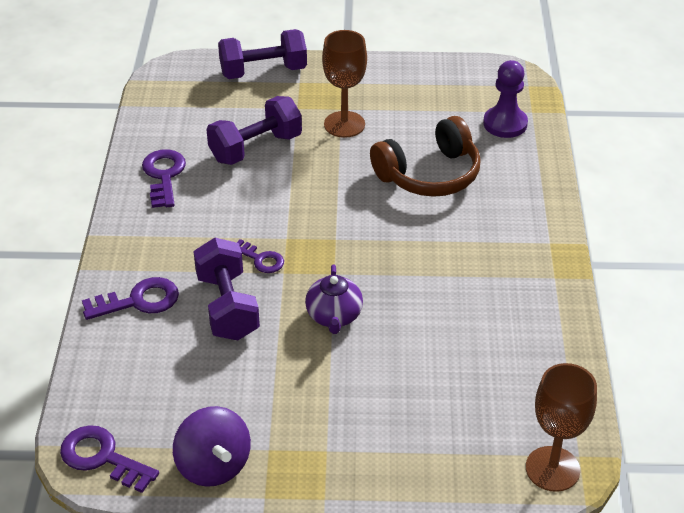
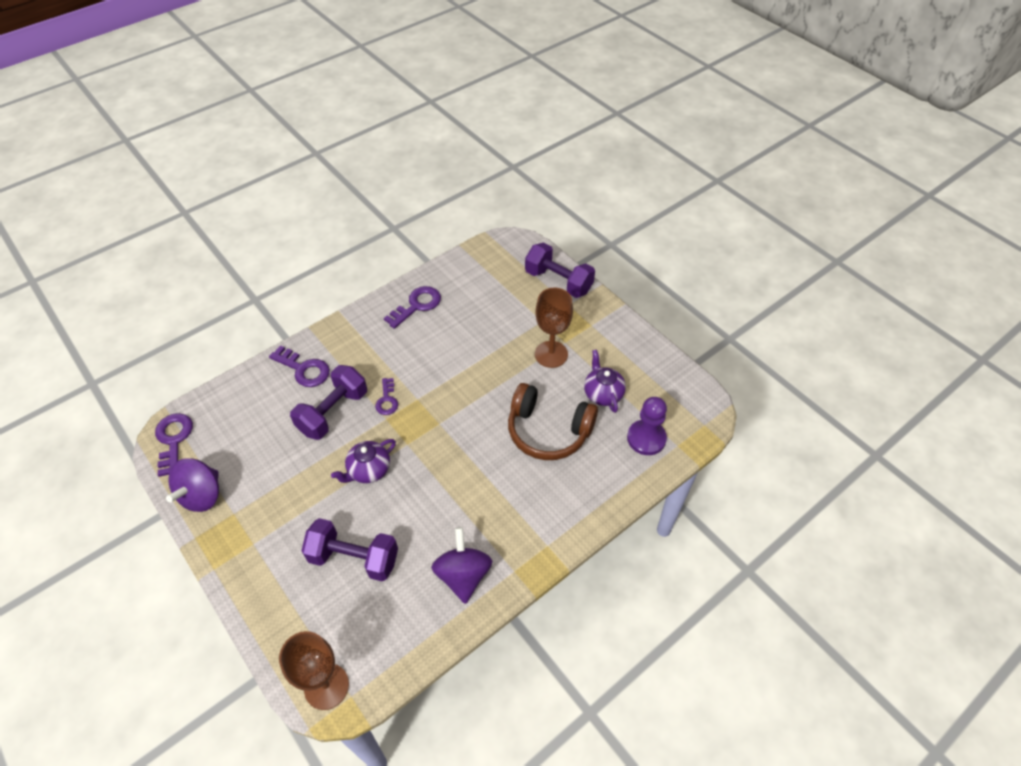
camera: 50 degrees right, 10 degrees up
(255, 148) = (483, 328): purple dumbbell -> purple dumbbell (354, 558)
(428, 120) = (602, 393): none -> purple teapot
(526, 312) = (463, 575): none -> purple spinning top

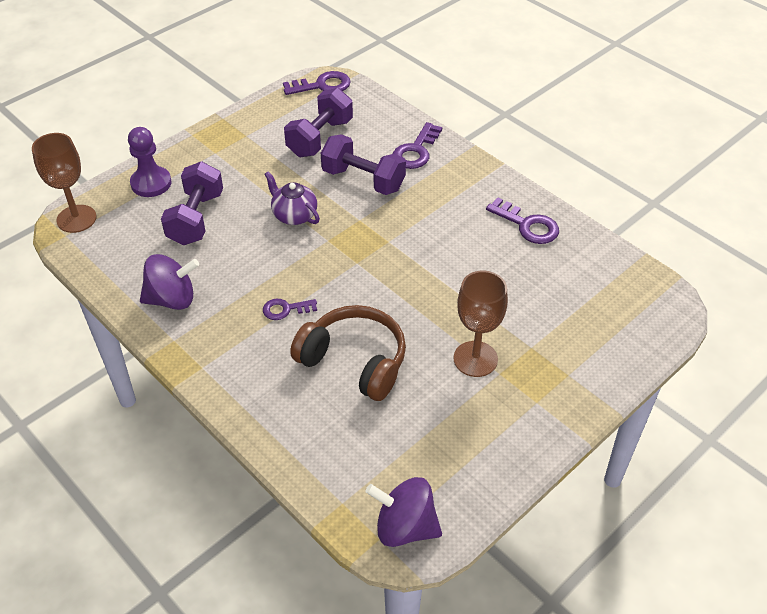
camera: 85 degrees right, 5 degrees down
(202, 495) = (264, 113): purple spinning top -> purple spinning top (405, 527)
(387, 400) = (384, 217): purple key -> purple key (285, 309)
(548, 431) = (354, 361): brown headphones -> brown headphones turned 105 degrees clockwise
(558, 282) = (609, 362): purple dumbbell -> purple dumbbell (320, 138)
(602, 393) = (418, 416): purple teapot -> none
(646, 438) = (350, 465): purple pawn -> purple pawn (151, 183)

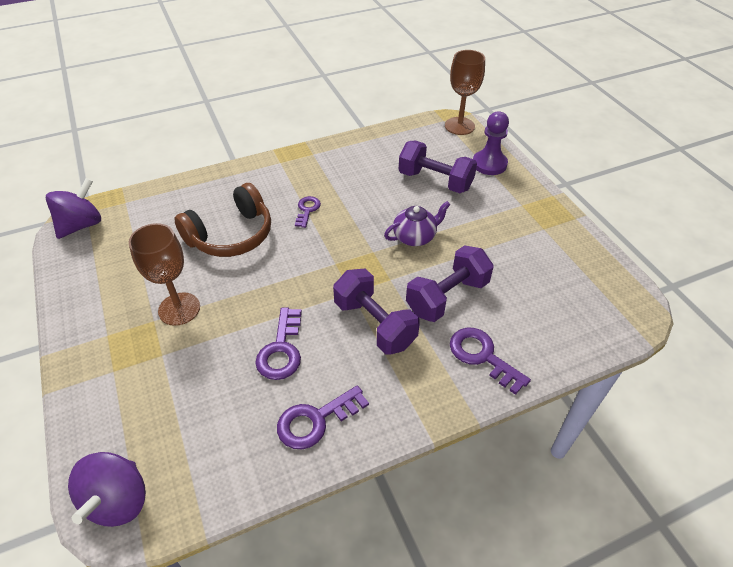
camera: 110 degrees right, 0 degrees up
(172, 299) = (351, 158): purple spinning top -> purple spinning top (118, 500)
(320, 138) = (526, 280): purple dumbbell -> purple dumbbell (375, 324)
(322, 85) = (626, 304): purple key -> purple key (281, 350)

